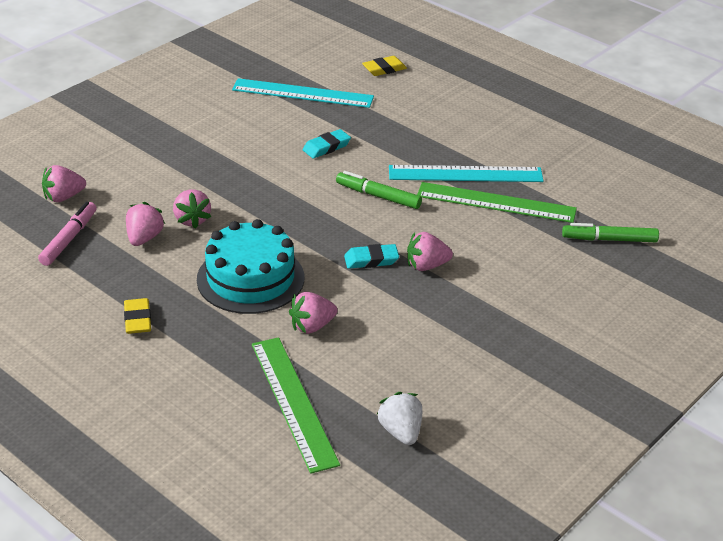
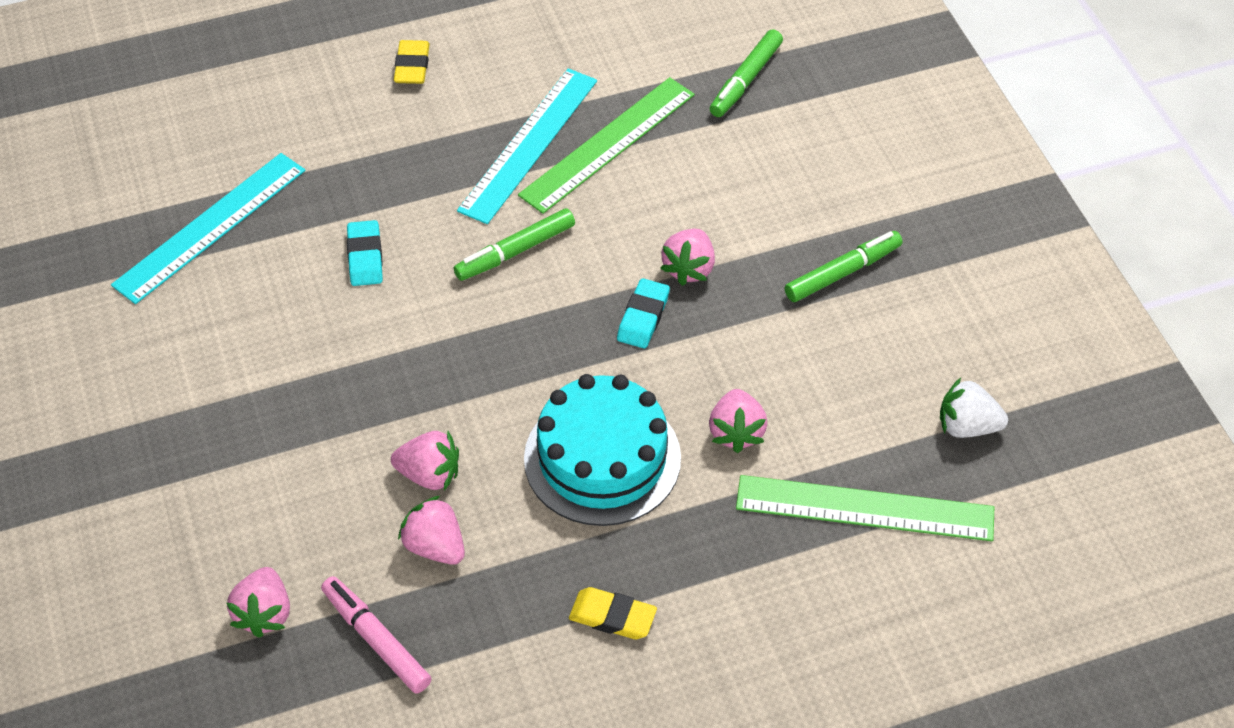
camera: 60 degrees left, 15 degrees up
(384, 69) = (222, 112): yellow eraser -> yellow eraser (412, 66)
(484, 333) = (843, 272): none -> green marker

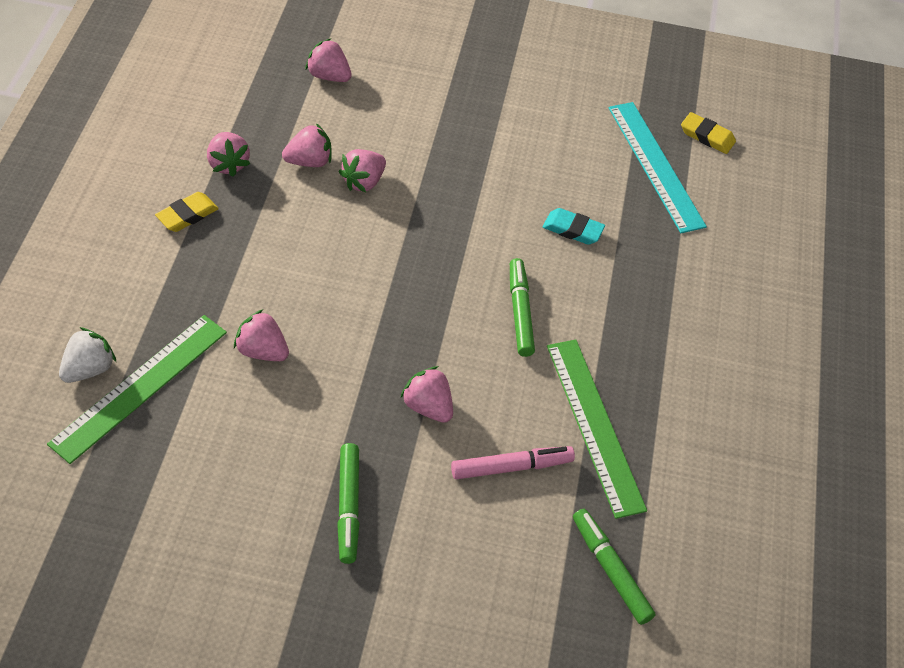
camera: 115 degrees right, 0 degrees up
(376, 639) = (270, 111): pink marker -> pink marker (511, 467)
(412, 66) = (761, 342): yellow eraser -> yellow eraser (707, 136)
(501, 627) = (228, 164): none -> pink strawberry
(529, 144) = (626, 374): turquoise ruler -> none
(602, 458) = (304, 269): turquoise cake -> none
(643, 317) = (403, 353): turquoise eraser -> none
(967, 426) = (145, 495): white strawberry -> white strawberry (89, 369)

